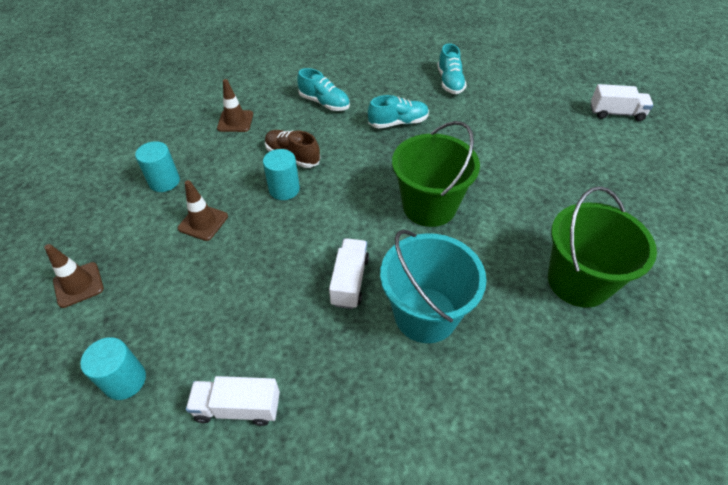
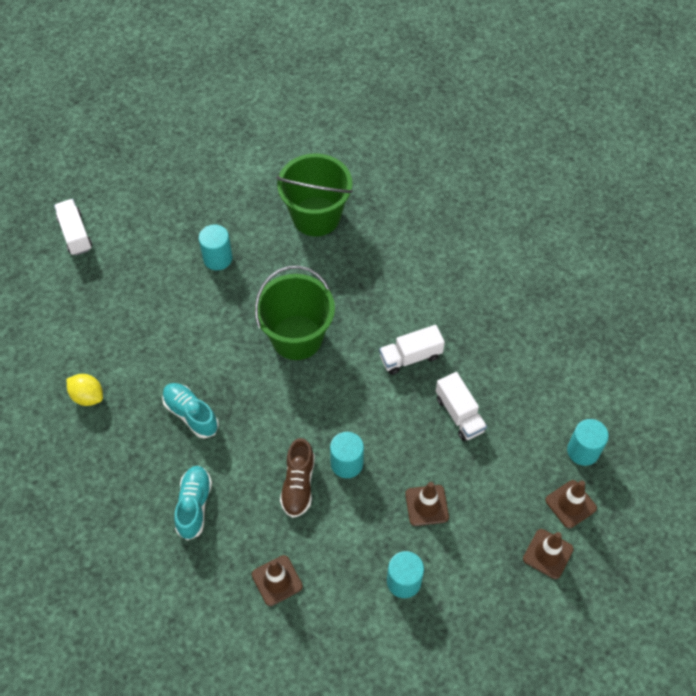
camera: 120 degrees left, 10 degrees up
(93, 332) = (570, 504): none -> brown traffic cone
(238, 408) = (547, 369): white truck -> white truck (459, 414)
(425, 314) = (406, 296): turquoise bucket -> none
(450, 82) = (88, 396): turquoise shoe -> yellow lemon
(551, 186) = (217, 258): none -> turquoise cylinder

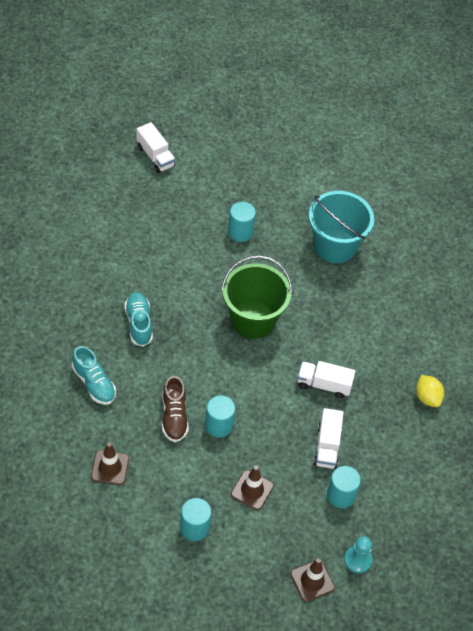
camera: 30 degrees right, 5 degrees down
(75, 234) = (155, 156): white truck -> white truck turned 135 degrees clockwise
(88, 396) = (80, 268): yellow lemon -> yellow lemon (427, 397)
(194, 505) = (94, 383): turquoise shoe -> turquoise shoe turned 105 degrees clockwise
(298, 484) = (174, 417): brown shoe -> brown shoe turned 45 degrees counterclockwise
(316, 216) = (335, 246): green bucket -> turquoise bucket
(570, 504) = (357, 560): brown traffic cone -> turquoise pawn
(583, 451) = (398, 531): turquoise cylinder -> turquoise cylinder (341, 495)

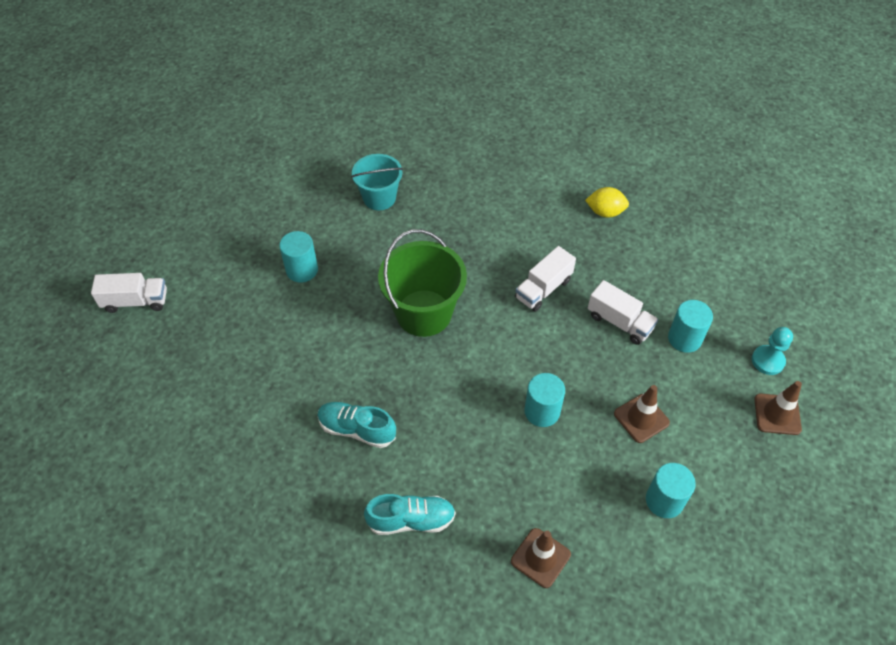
camera: 55 degrees left, 0 degrees up
(174, 417) = (506, 452): brown shoe -> none
(335, 246) = (379, 198): turquoise bucket -> turquoise bucket, size x0.65

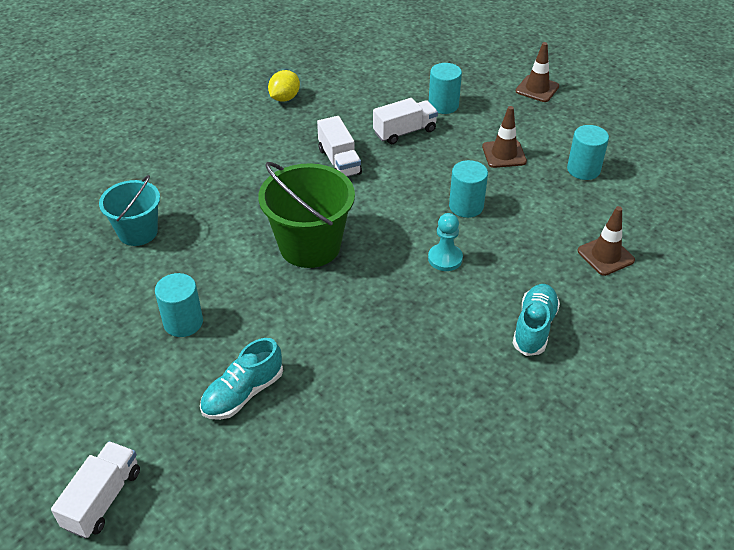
camera: 65 degrees left, 10 degrees down
(357, 429) = (415, 337): turquoise shoe -> turquoise shoe (243, 393)
(767, 361) = (489, 75): turquoise pawn -> turquoise pawn (445, 258)

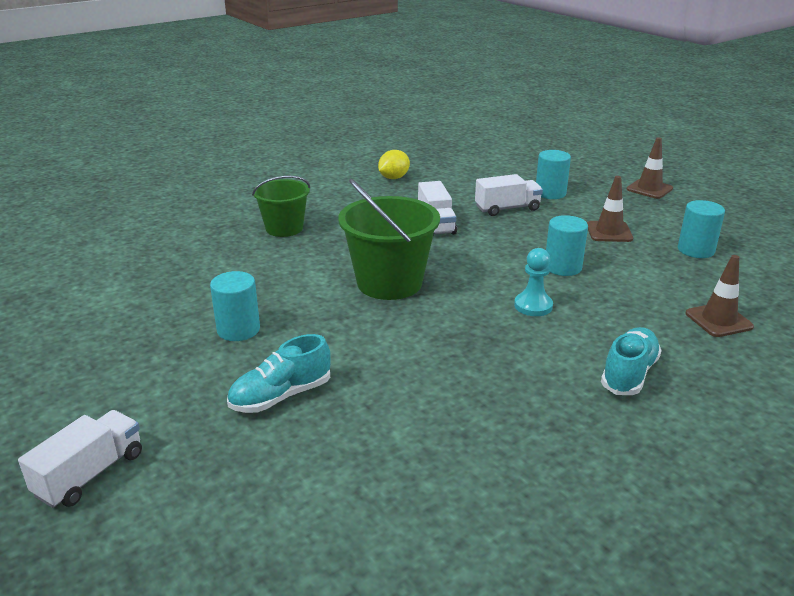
camera: 10 degrees right, 15 degrees down
(138, 232) = (220, 257): turquoise bucket -> none
(191, 184) = (284, 228): none -> green bucket

